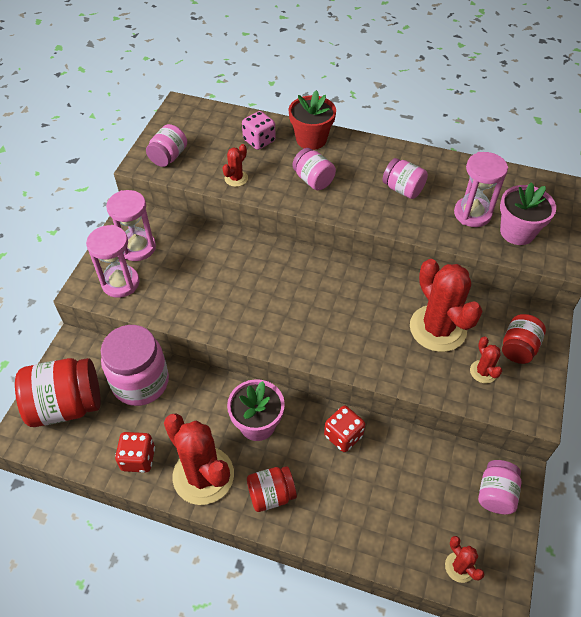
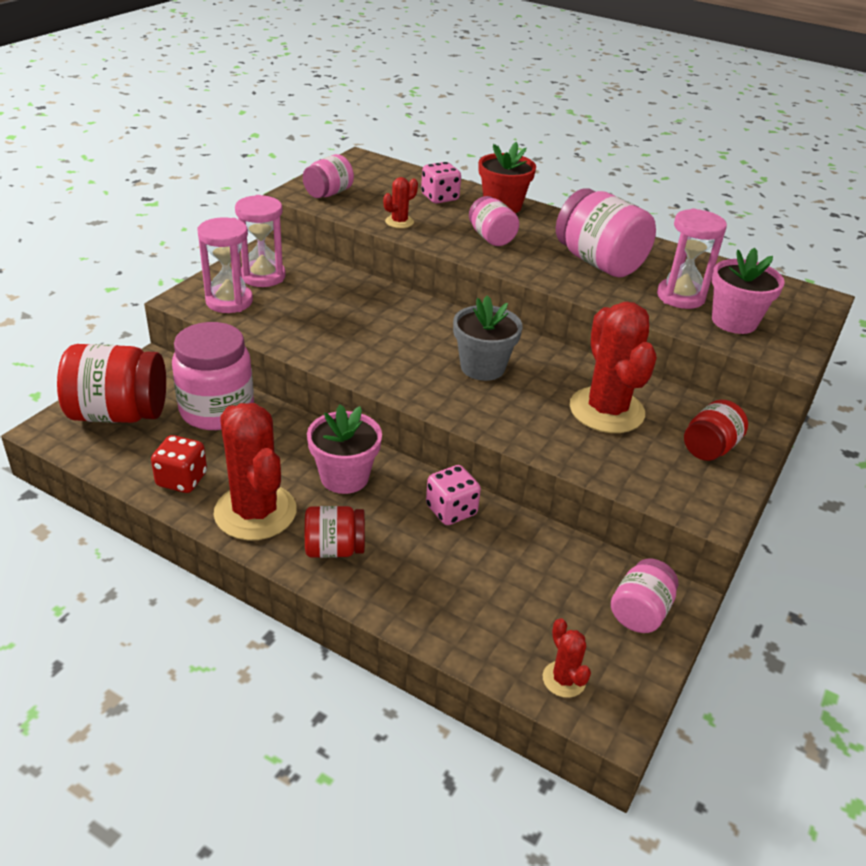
camera: 10 degrees right, 15 degrees down
(336, 306) = (482, 367): none -> grey flower pot
(343, 436) = (451, 510): red dice -> pink dice
(403, 189) = (599, 262): pink jar -> pink jar, size x1.74
(483, 372) = (654, 461): red cactus -> none

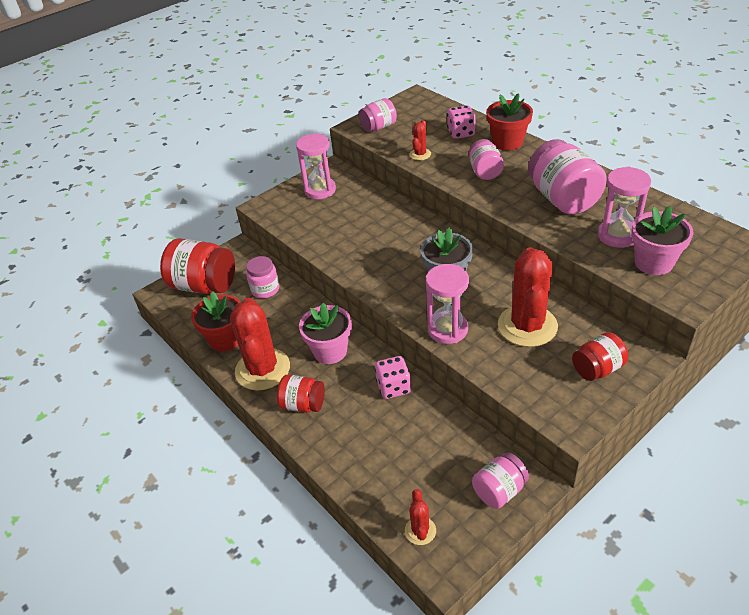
camera: 25 degrees right, 5 degrees up
(182, 480) = (225, 339): red dice -> red flower pot
(217, 410) = (265, 289): pink jar -> pink jar, size x0.57
(229, 301) = (289, 209): pink hourglass -> pink hourglass (447, 329)
(399, 222) = (420, 154): red cactus -> red cactus turned 45 degrees counterclockwise

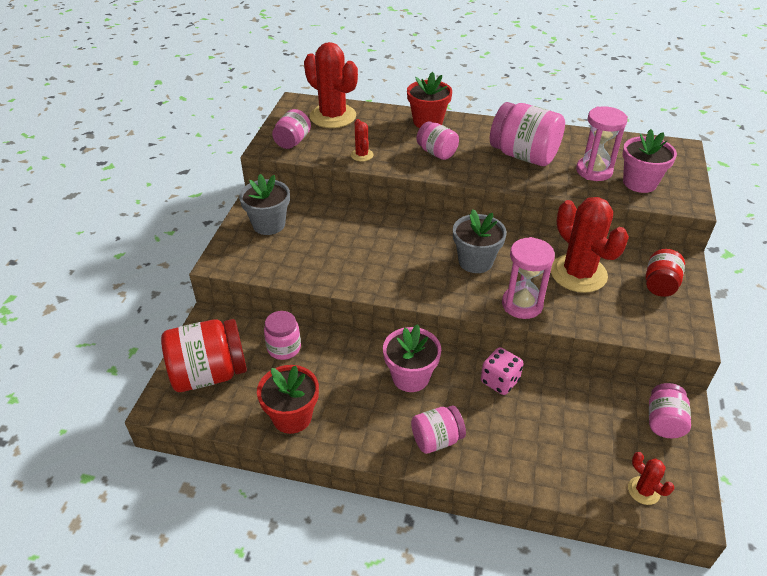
camera: 40 degrees left, 0 degrees up
(262, 369) = (363, 427): red cactus -> red cactus (333, 116)
(303, 404) = (436, 439): red jar -> pink jar
(320, 190) = (269, 224): pink hourglass -> grey flower pot
(461, 133) = (378, 125): pink dice -> none

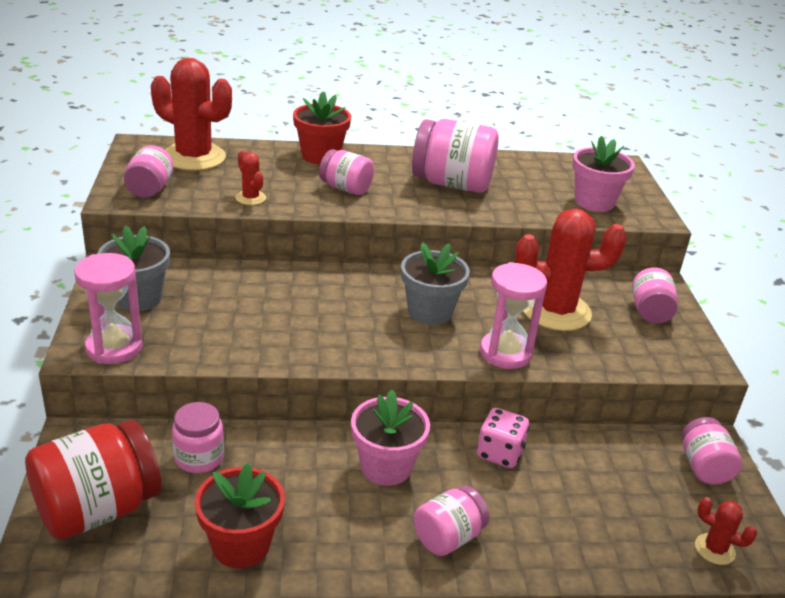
camera: 20 degrees left, 10 degrees down
(578, 273) = (556, 311): red cactus -> red cactus turned 45 degrees counterclockwise
(594, 171) = (539, 194): pink hourglass -> pink hourglass (114, 348)
(660, 285) = (650, 312): red jar -> pink jar

